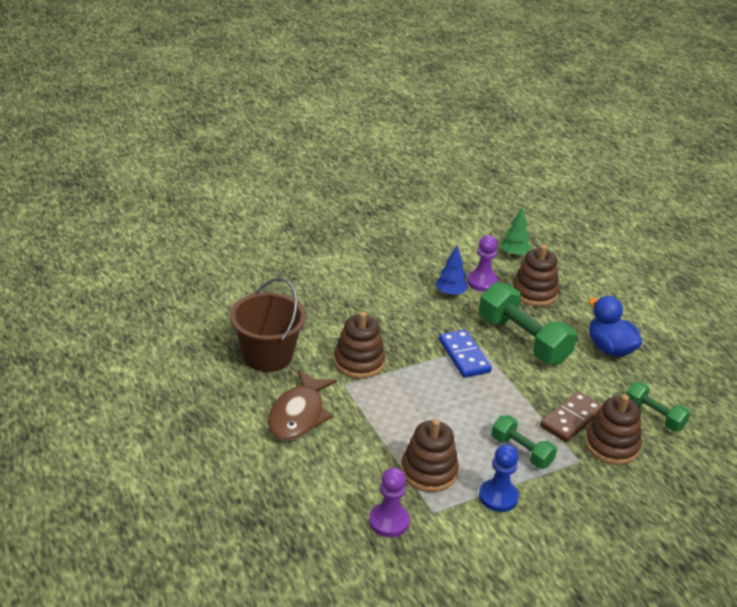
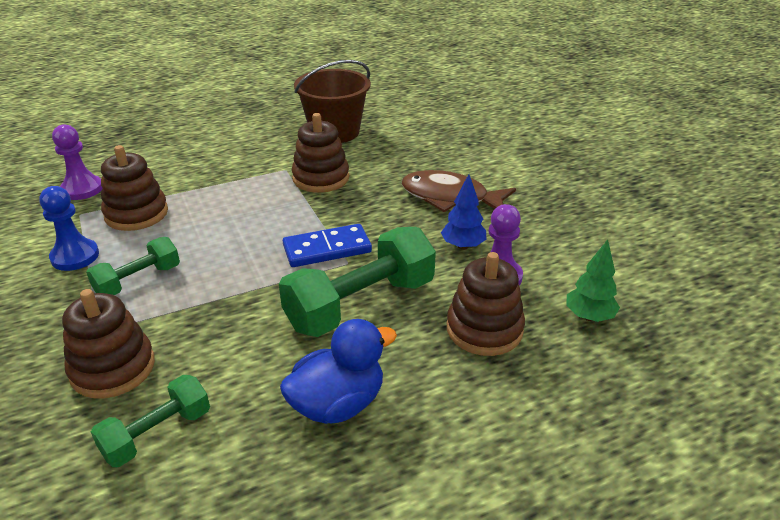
camera: 95 degrees right, 0 degrees up
(298, 415) = (245, 147): brown fish -> brown fish (450, 198)
(571, 419) = (181, 333): brown domino -> none

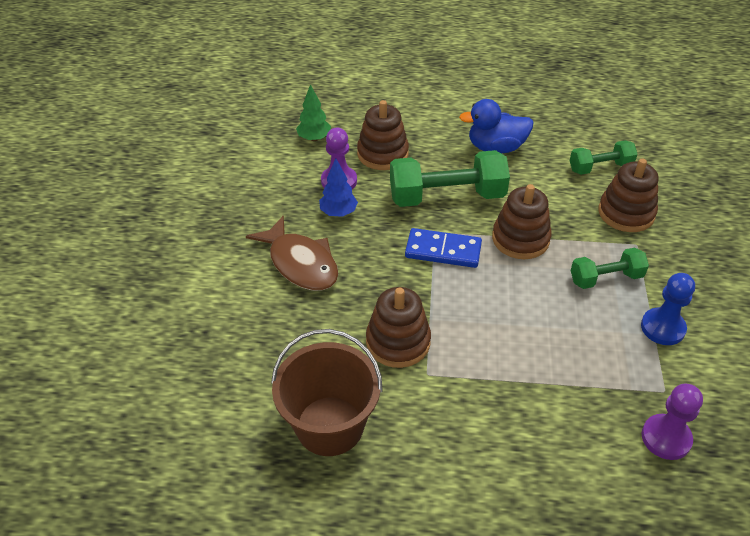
camera: 150 degrees left, 10 degrees up
(136, 214) = (603, 365): brown stacking toy -> brown stacking toy (520, 239)

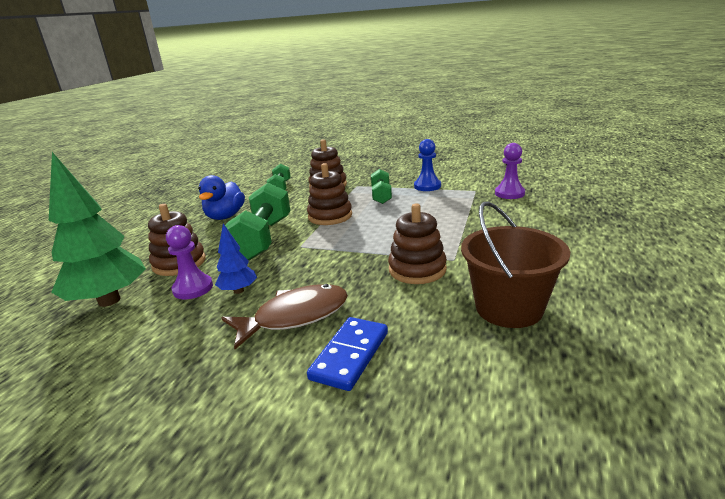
camera: 75 degrees left, 20 degrees down
(314, 138) = (109, 300): green tree -> green tree, size x2.04
(443, 250) = (324, 244): blue domino -> blue domino (350, 355)

